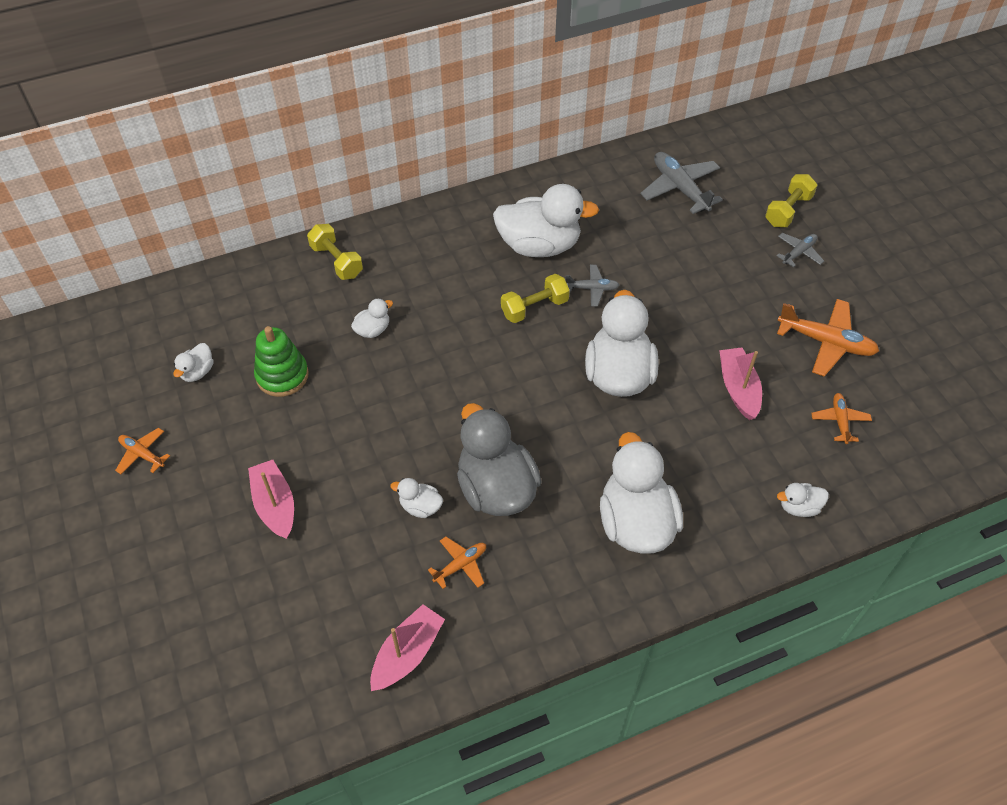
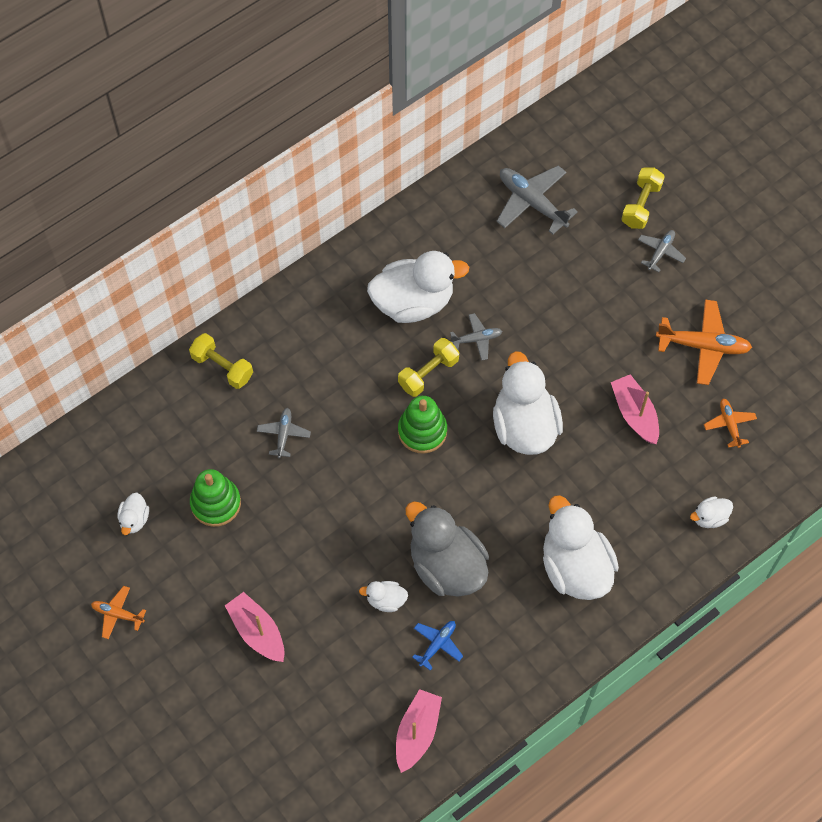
camera: 15 degrees left, 10 degrees up
(373, 330) = (283, 434): white duck -> grey plane
(460, 565) = (437, 644): orange plane -> blue plane
(512, 357) = (422, 431): none -> green stacking toy

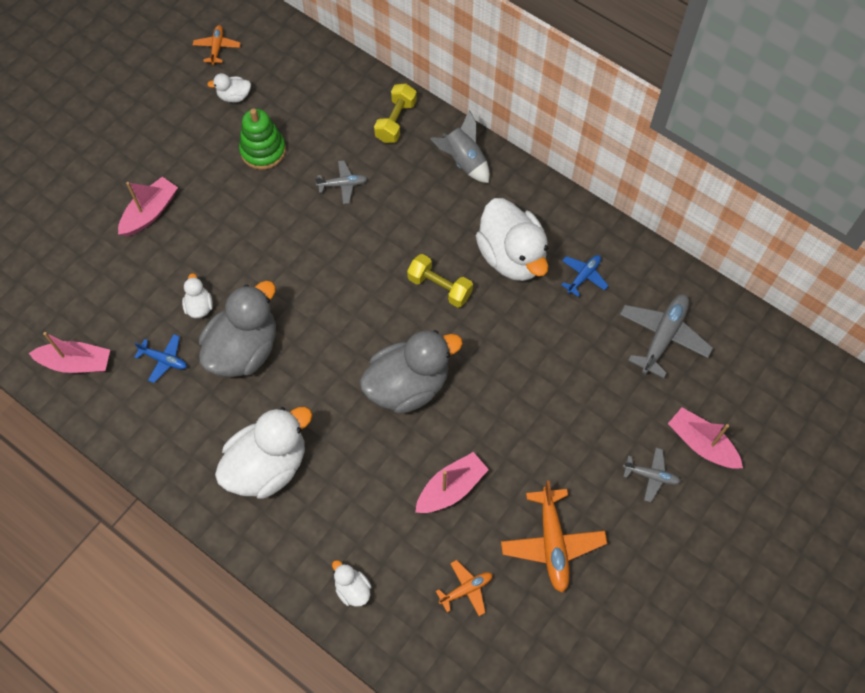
camera: 75 degrees right, 0 degrees up
(117, 614) = (146, 108): orange plane -> orange plane (217, 48)
(292, 316) = (463, 161): none -> grey rocket
(422, 431) = (377, 296): green stacking toy -> none
(452, 248) = (583, 276): none -> blue plane
(476, 339) = (489, 321): grey plane -> none
(524, 425) = (408, 385): white duck -> grey duck
(641, 205) = (701, 444): yellow dumbbell -> pink boat

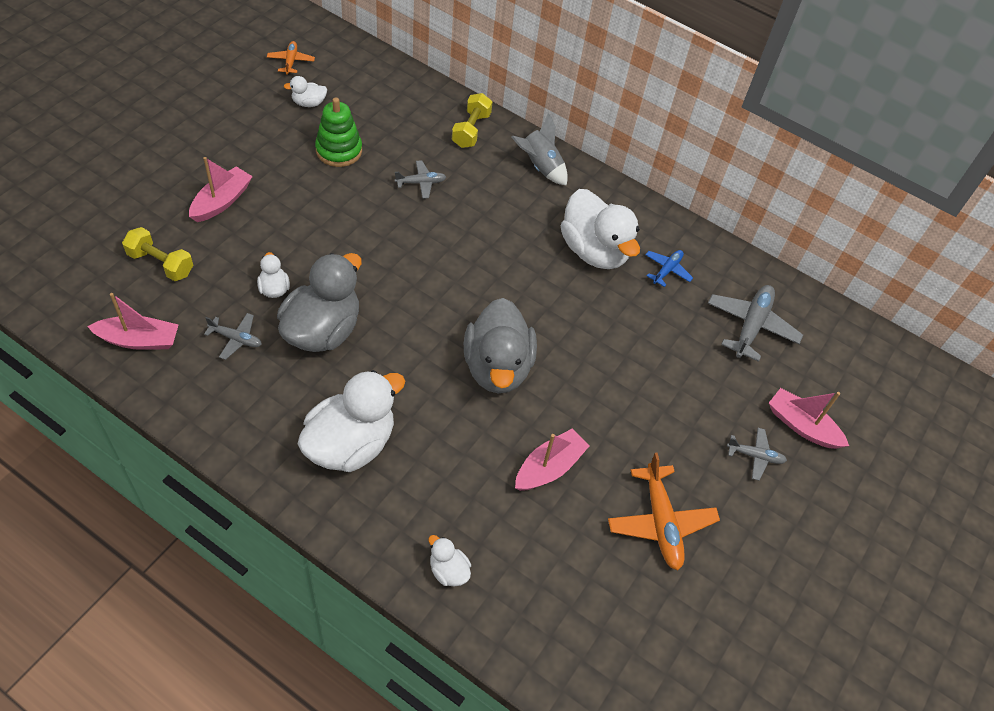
camera: 10 degrees left, 10 degrees down
(164, 360) = (236, 339): blue plane -> grey plane
(408, 385) = (497, 367): grey duck -> grey duck turned 120 degrees clockwise
(439, 287) = (524, 276): yellow dumbbell -> yellow dumbbell (161, 263)
(466, 589) = (573, 570): orange plane -> none

